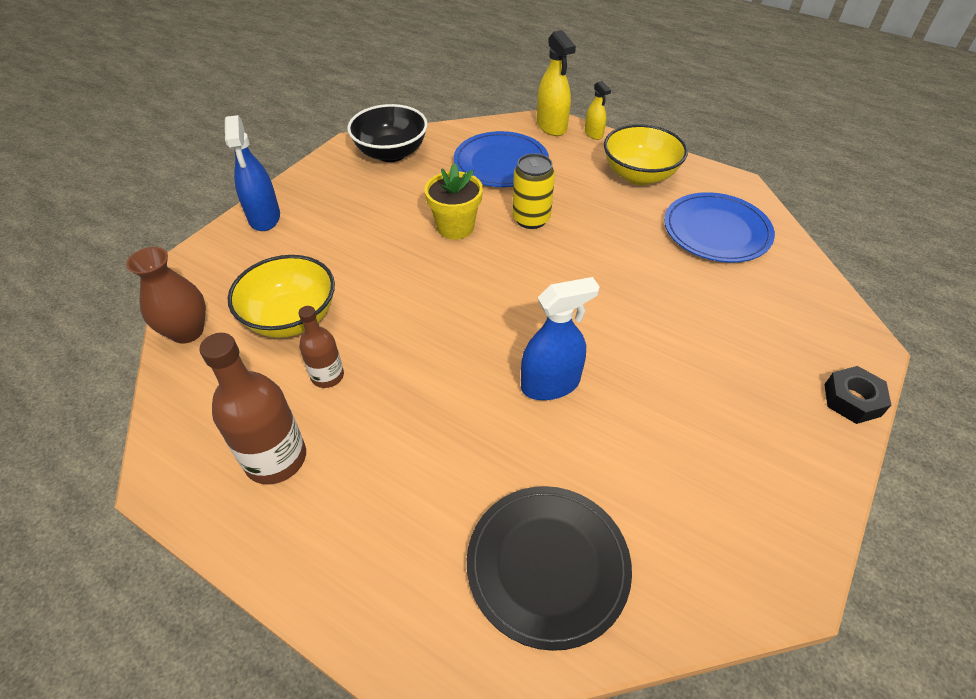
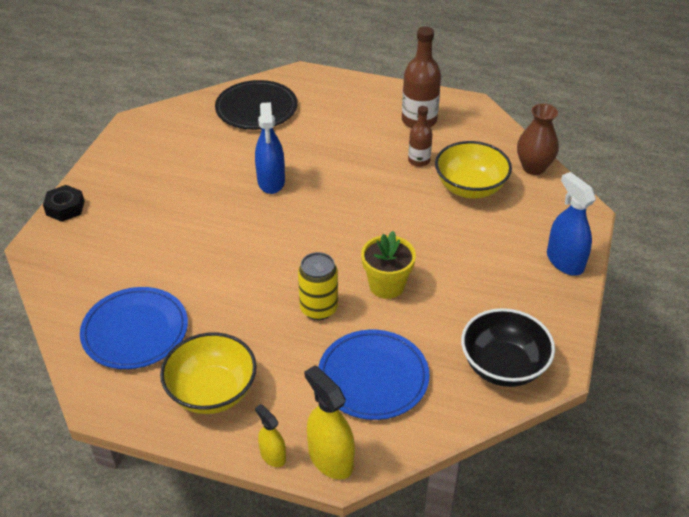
camera: 165 degrees right, 5 degrees down
(550, 384) = (271, 181): blue spray bottle -> blue spray bottle turned 60 degrees counterclockwise

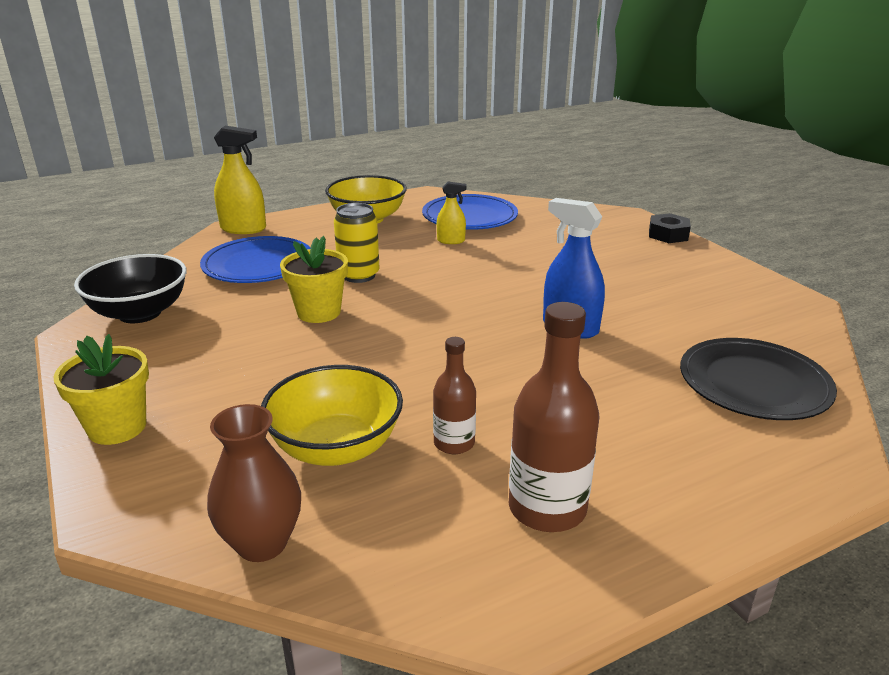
camera: 135 degrees right, 15 degrees down
(273, 456) = (285, 217): yellow spray bottle -> yellow spray bottle (451, 241)
(564, 261) = (117, 427): blue spray bottle -> yellow flower pot

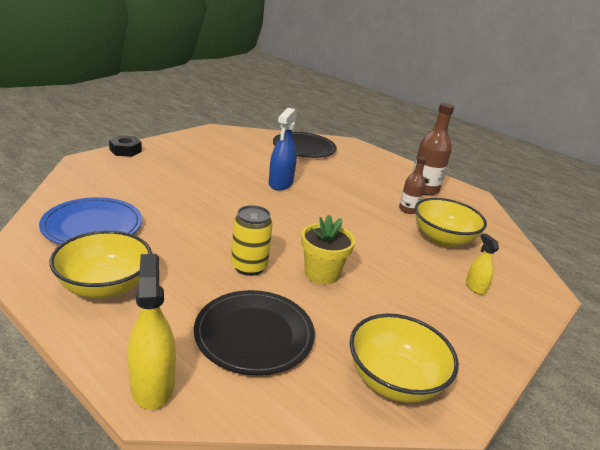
camera: 115 degrees left, 0 degrees up
(117, 427) = (509, 319): yellow flower pot -> none
(140, 313) = (394, 380): black bowl -> yellow bowl
(258, 265) = (254, 334): blue plate -> black plate
(262, 543) = (510, 245): brown vase -> none
(451, 241) = (158, 230): yellow spray bottle -> yellow spray bottle (475, 287)

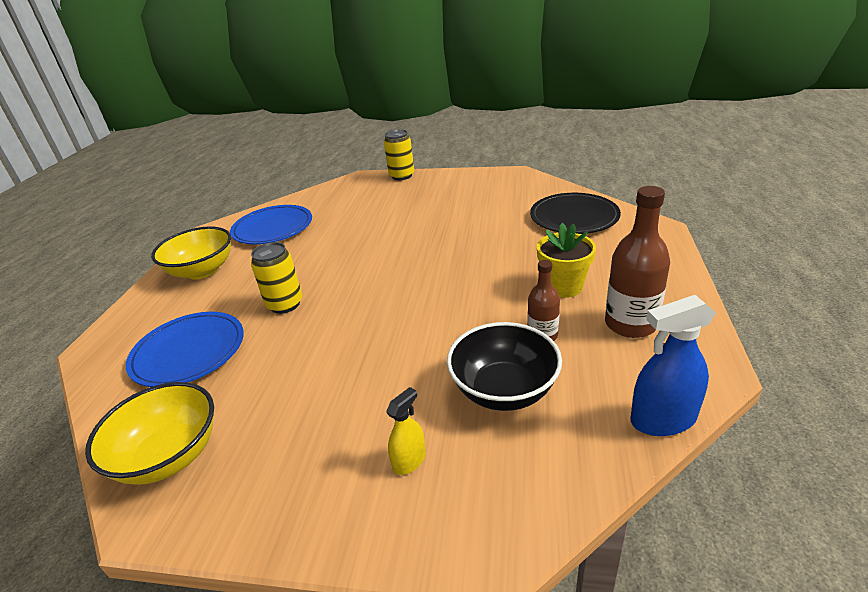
camera: 65 degrees right, 5 degrees up
(125, 150) = (402, 176): black nut -> yellow can
(152, 385) = (106, 341): yellow spray bottle -> none
(254, 334) = (188, 352): black plate -> blue plate
(280, 183) = (462, 246): blue spray bottle -> blue spray bottle (663, 419)
(321, 273) = (314, 342): yellow flower pot -> yellow flower pot (563, 286)
(442, 239) = (504, 390): yellow bowl -> black bowl

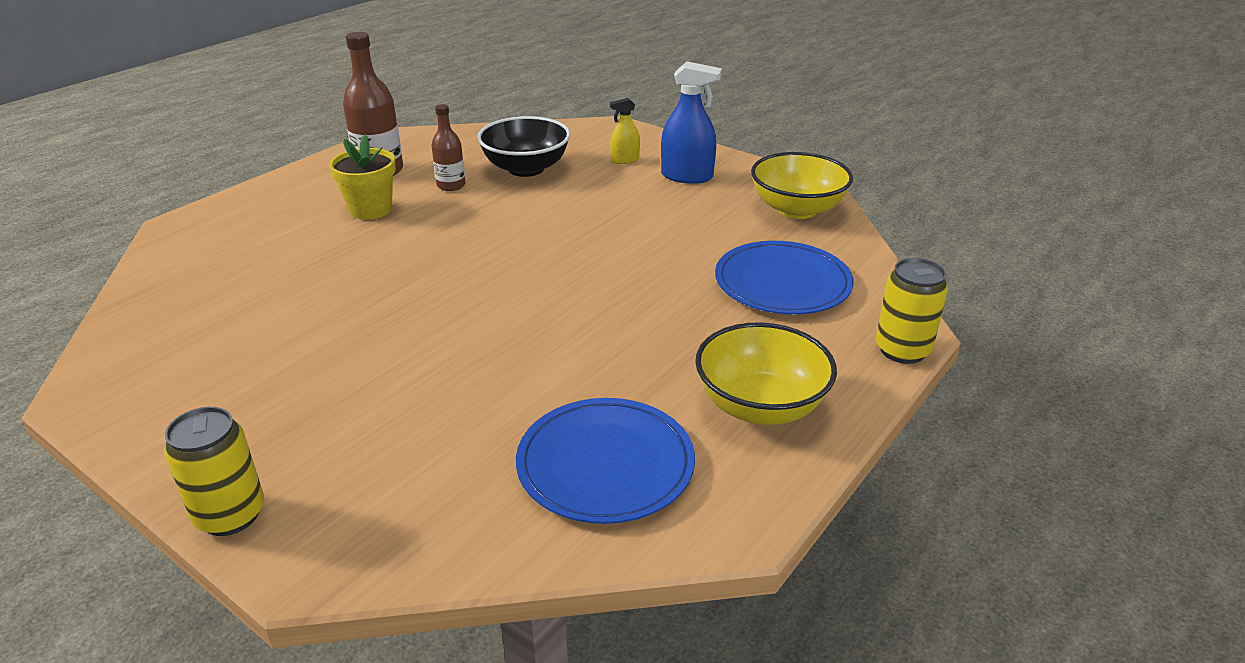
camera: 155 degrees left, 0 degrees up
(285, 304) = (654, 297): yellow can -> yellow can (902, 350)
(574, 217) = (207, 273): black plate -> none
(663, 419) = (458, 132): blue spray bottle -> blue spray bottle (687, 176)

